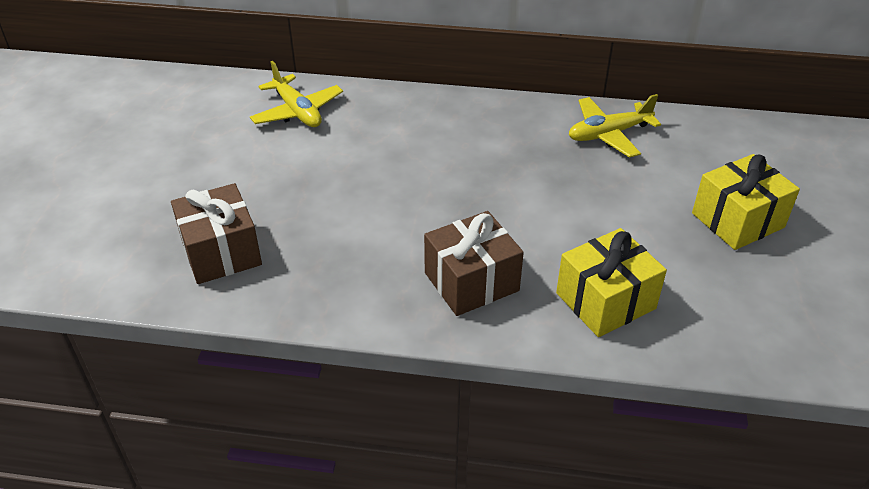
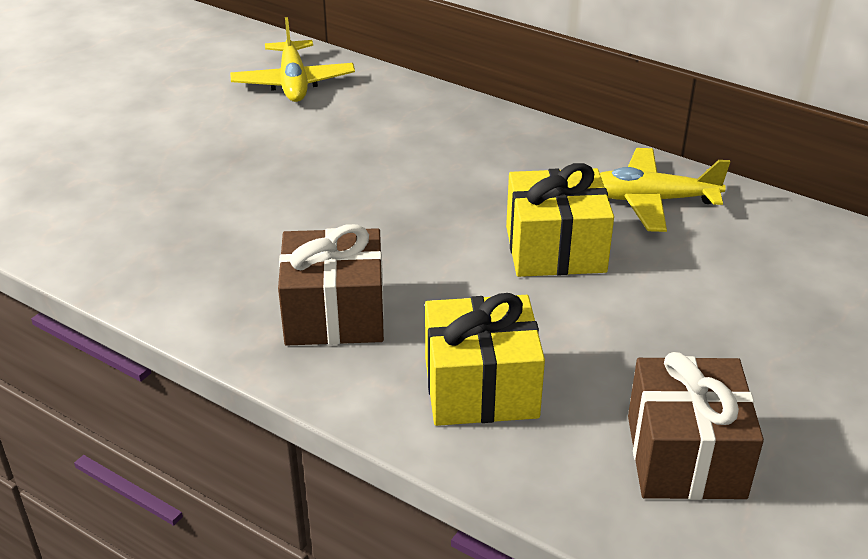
camera: 25 degrees right, 5 degrees down
(221, 252) = (93, 201): brown gift -> brown gift (685, 456)
(737, 220) = (746, 350): yellow gift -> yellow gift (555, 249)

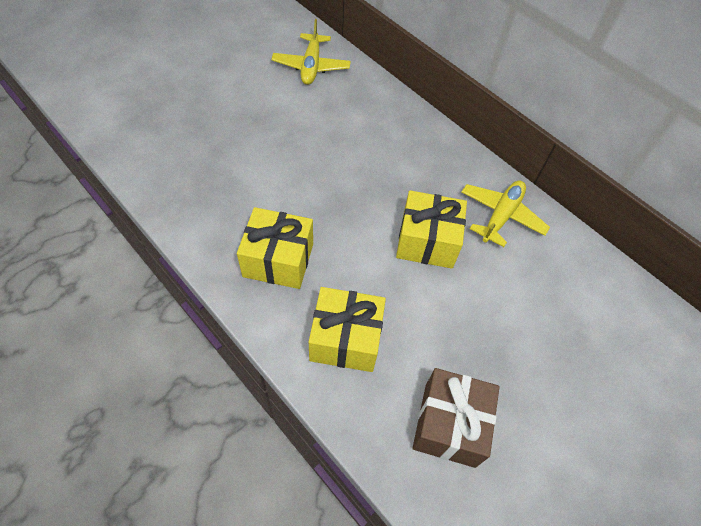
camera: 10 degrees right, 20 degrees up
(334, 314) = (278, 260): brown gift -> yellow gift
(651, 200) = (501, 216): yellow plane -> yellow plane turned 105 degrees clockwise

